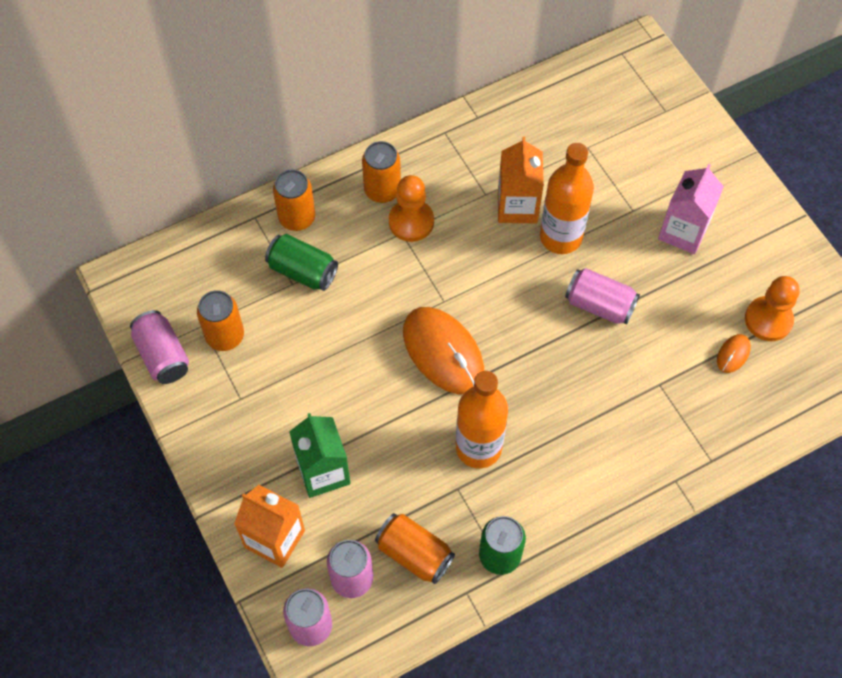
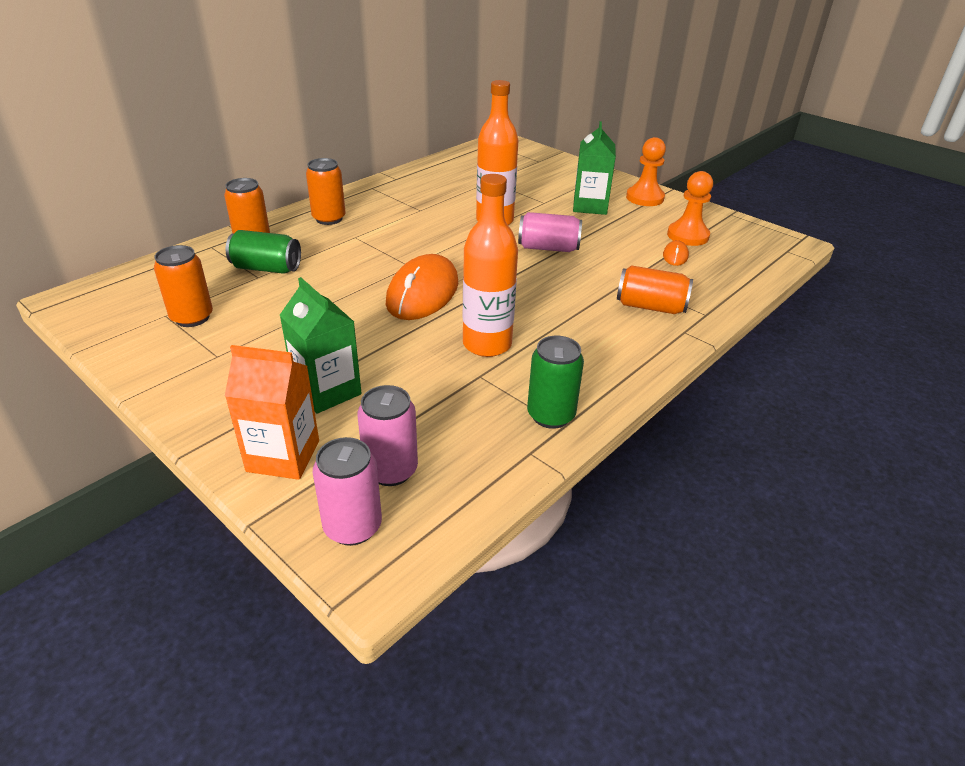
camera: 20 degrees left, 25 degrees down
(163, 355) = (121, 341): pink can -> none
(411, 222) = (361, 230): orange pawn -> orange pawn (645, 198)
(414, 554) = (456, 433): orange can -> orange can (650, 307)
(443, 352) = (422, 293): orange mouse -> orange mouse turned 75 degrees clockwise
(517, 206) = (450, 212): orange carton -> none
(683, 231) = (590, 206): pink carton -> green carton

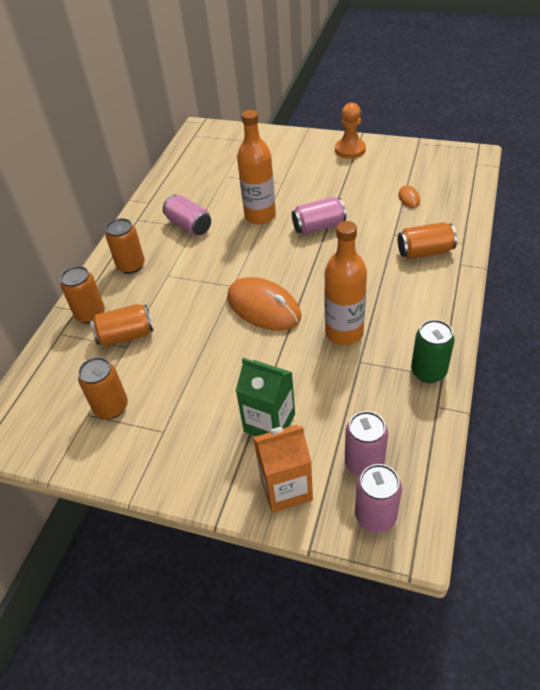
camera: 20 degrees left, 10 degrees up
(266, 268) = (126, 336): green can -> orange can
(415, 207) = (189, 226): none -> pink can
(422, 293) = (263, 307): orange mouse -> orange mouse turned 45 degrees counterclockwise
(590, 206) = (317, 173): green carton -> none
(687, 236) = (404, 175): orange pawn -> none

